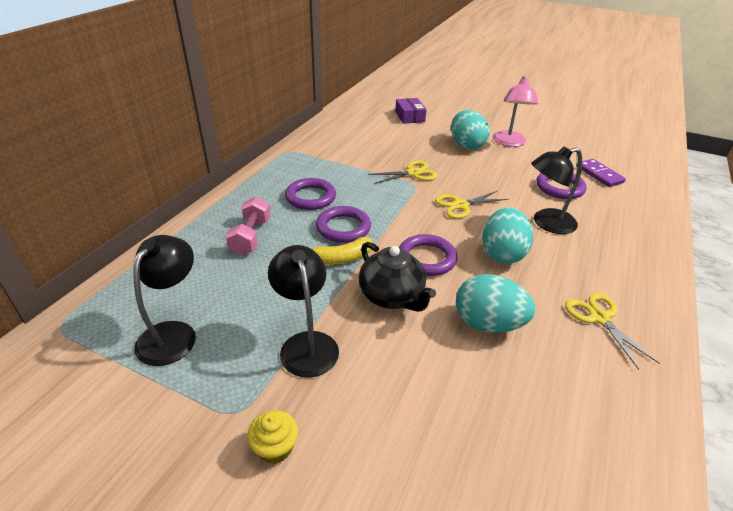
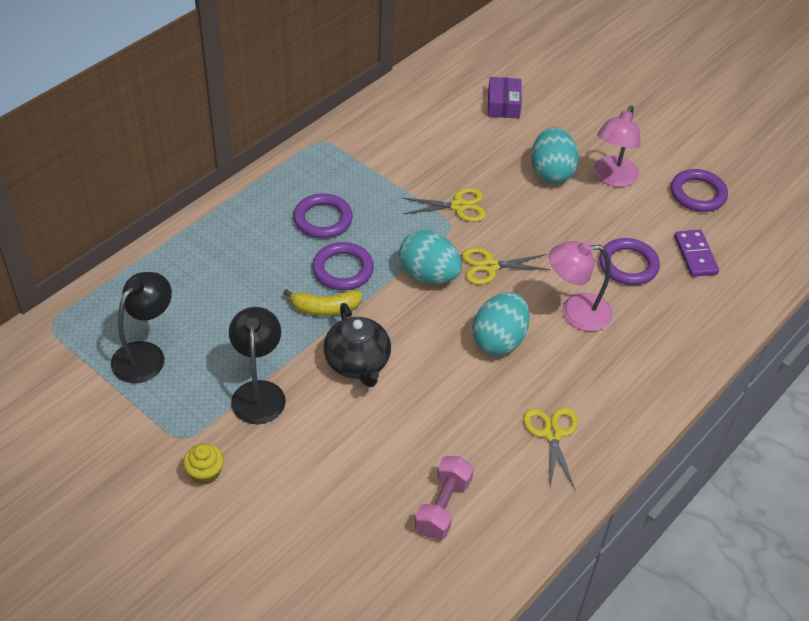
camera: 15 degrees right, 10 degrees up
(251, 237) = (242, 261): pink dumbbell -> pink dumbbell (443, 506)
(427, 258) = (414, 328): purple ring -> purple ring (698, 194)
(488, 324) = (436, 413): turquoise egg -> turquoise egg (428, 275)
(546, 223) = (575, 312): black lamp -> pink lamp

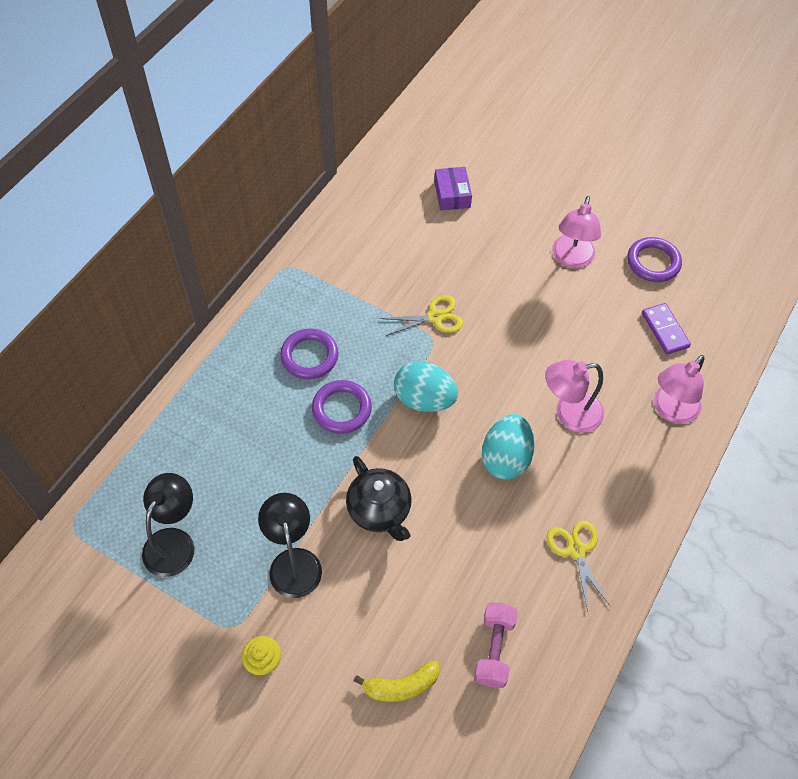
camera: 10 degrees left, 10 degrees up
(325, 308) = (335, 456): yellow banana -> yellow banana (401, 686)
(490, 266) = (479, 379): yellow scissors -> none
(551, 172) = (513, 263): turquoise egg -> none
(628, 265) = (606, 353): purple ring -> none
(684, 327) = (670, 410): none -> pink lamp

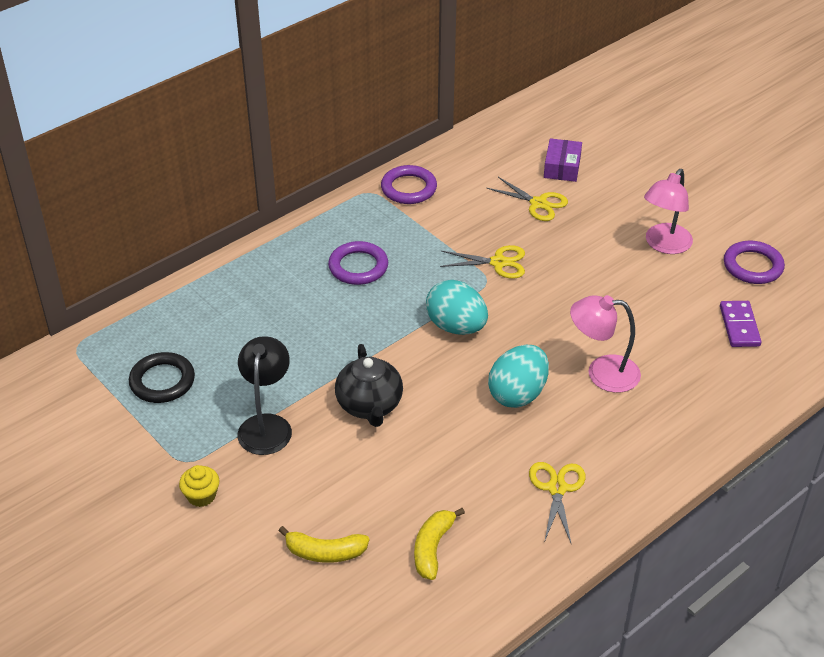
camera: 20 degrees right, 15 degrees down
(174, 542) = (162, 381): black lamp -> black ring
(341, 409) = (370, 315): purple ring -> purple ring (409, 188)
(446, 241) = (538, 203): none -> yellow scissors
(494, 649) = (432, 548): pink dumbbell -> yellow banana
(670, 410) = (714, 395): pink lamp -> none

